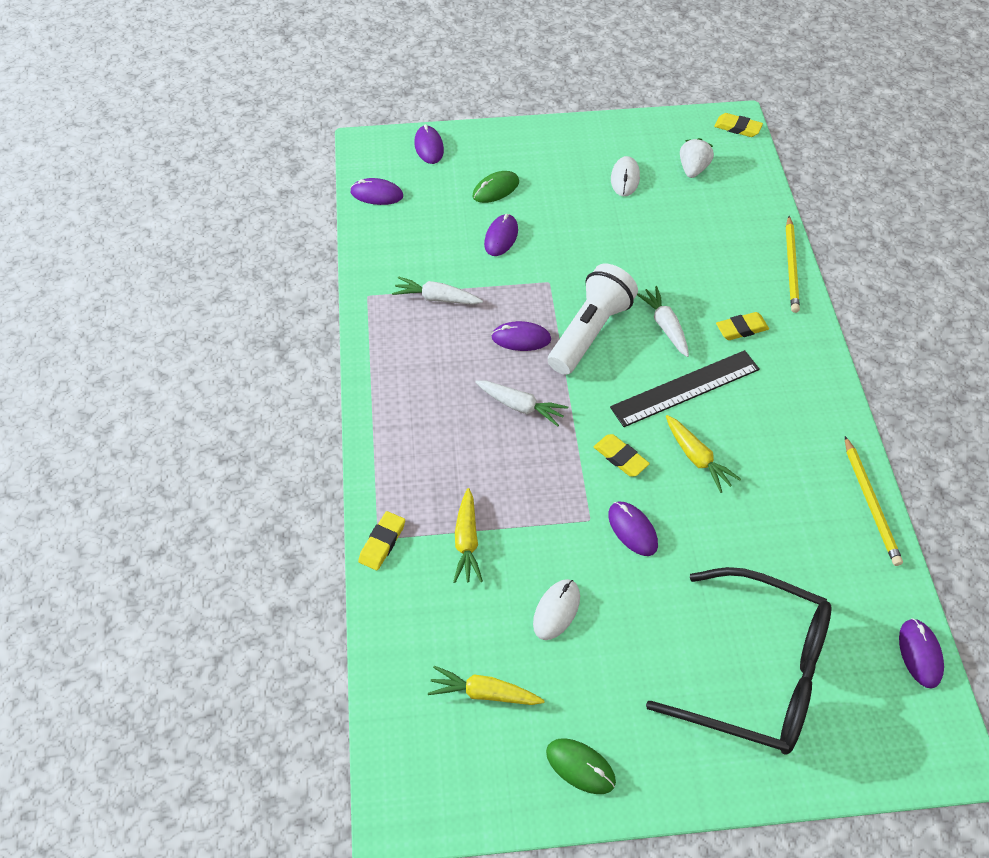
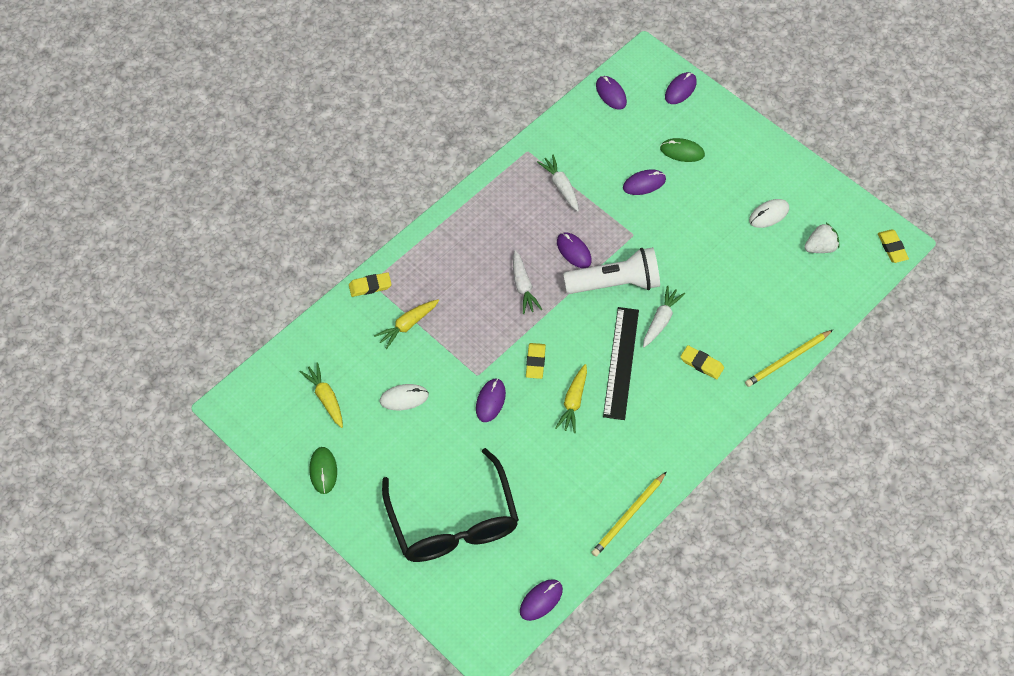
camera: 50 degrees right, 5 degrees up
(685, 388) = (621, 362): black ruler -> black ruler turned 75 degrees clockwise

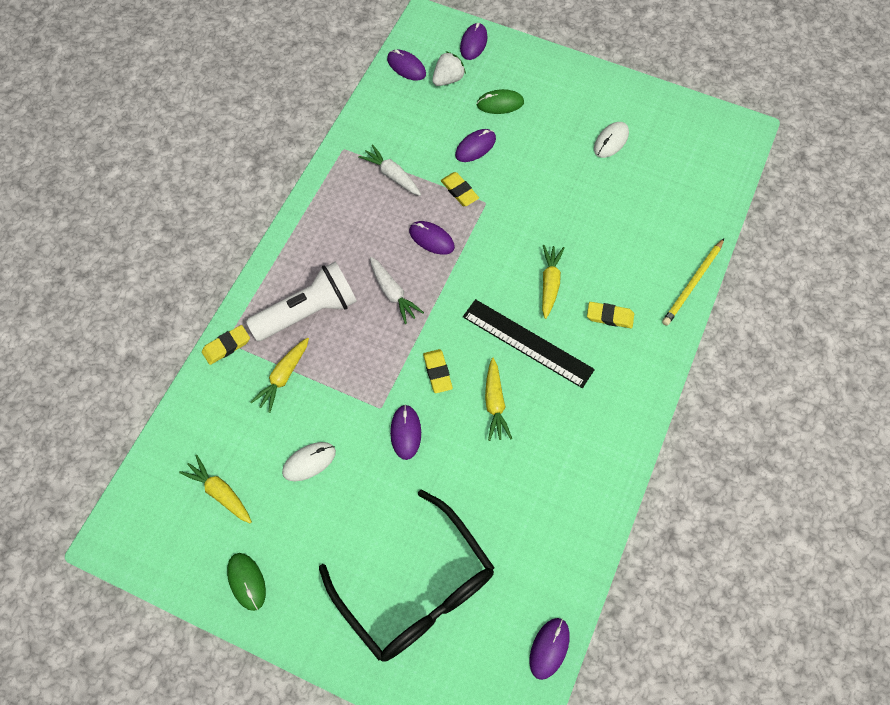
camera: 20 degrees left, 5 degrees up
(615, 283) = (487, 259): white flashlight -> white flashlight (308, 312)
(621, 362) = (527, 343): black ruler -> black ruler turned 45 degrees counterclockwise
(628, 516) = (603, 512): yellow pencil -> none
(661, 320) = (550, 283): white carrot -> yellow carrot
(820, 247) = (674, 158): white strawberry -> white strawberry (448, 79)
(892, 248) = (742, 138): yellow eraser -> yellow eraser (459, 191)

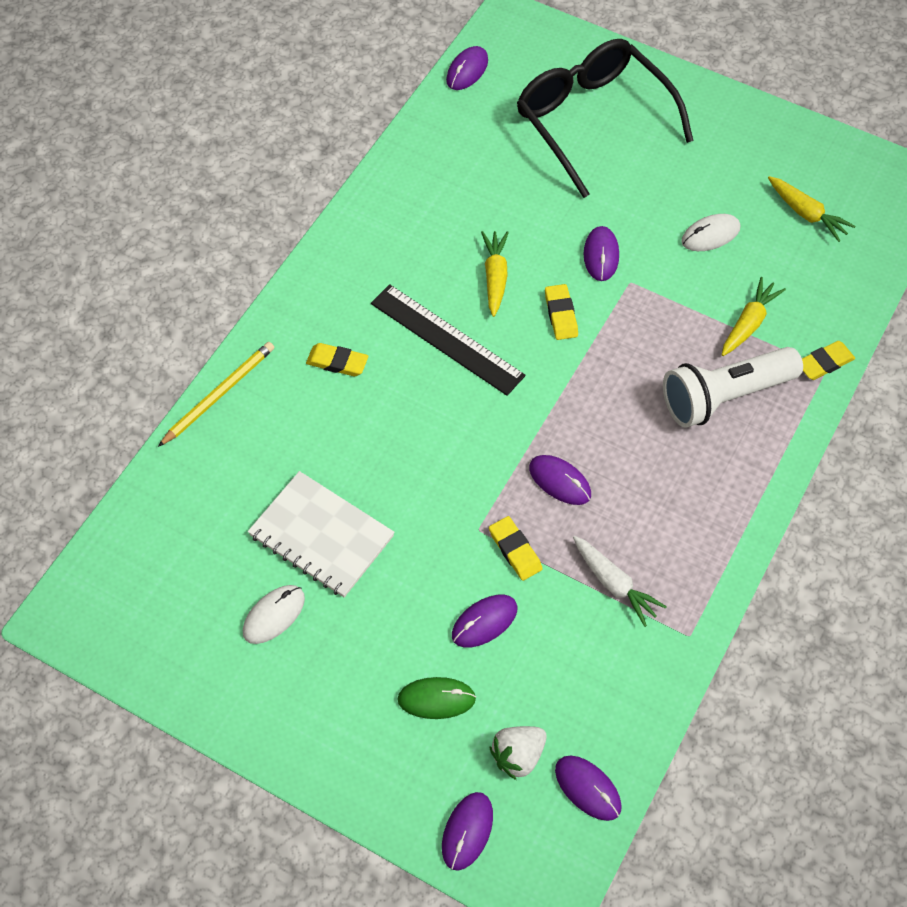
camera: 175 degrees left, 5 degrees down
(246, 581) = (766, 138): green mouse -> none
(393, 293) = (614, 412): white carrot -> none
(550, 283) = (406, 409): yellow carrot -> none
(592, 190) = (321, 535): none -> white notebook

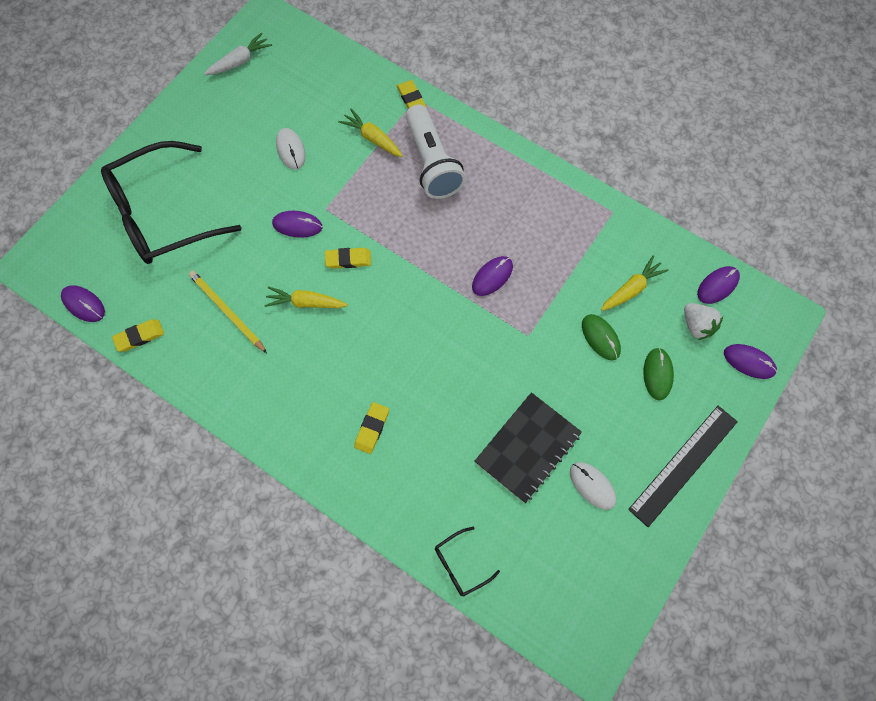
camera: 85 degrees left, 10 degrees up
(174, 468) = (460, 565): none -> black glasses
(219, 394) = (392, 526): yellow pencil -> yellow pencil (227, 311)
(321, 535) = (527, 447): white notebook -> black notebook
(446, 339) = (360, 343): black ruler -> black ruler (683, 465)
(484, 622) = (600, 337): purple mouse -> green mouse
(515, 550) = (546, 312): yellow eraser -> yellow eraser (139, 336)
(614, 584) = (574, 252): white carrot -> white carrot (240, 61)
(806, 214) = (282, 86): yellow carrot -> yellow carrot (631, 289)

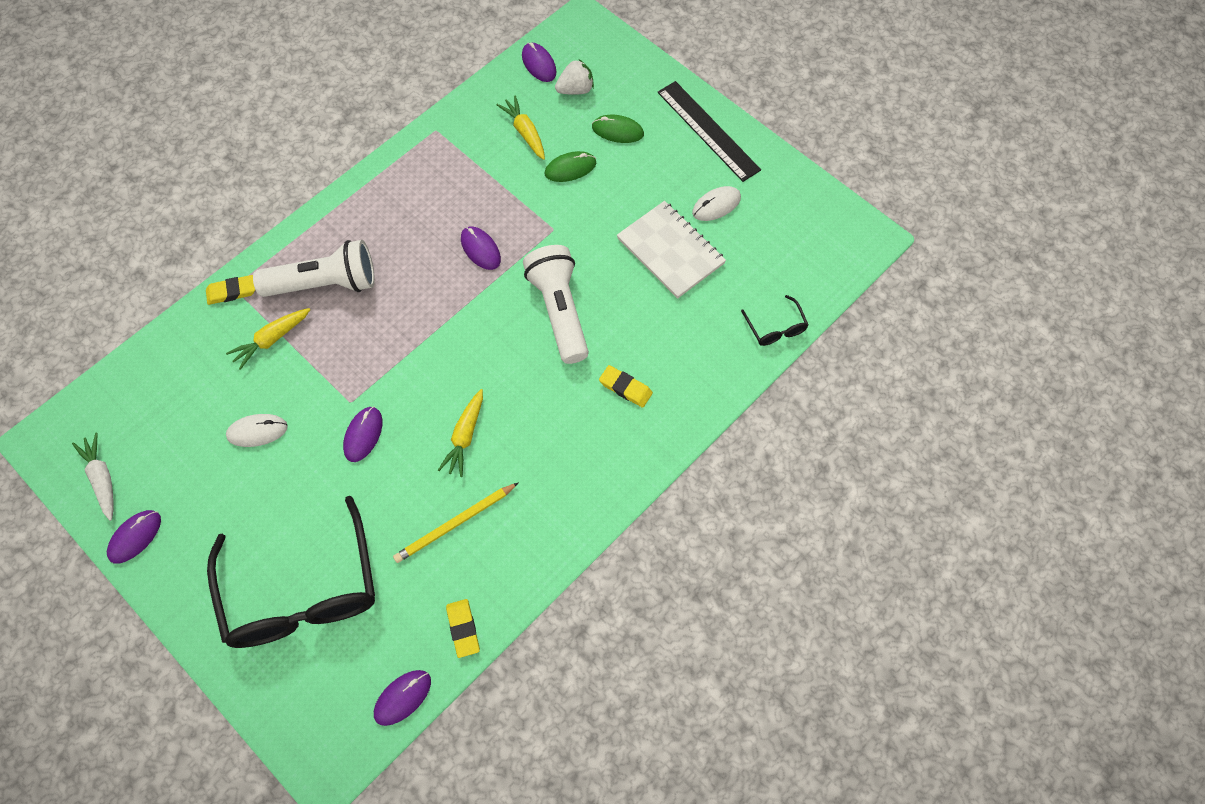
camera: 80 degrees left, 5 degrees down
(348, 259) = (423, 386): yellow eraser -> none
(441, 356) = (559, 311): none -> white flashlight
(527, 447) = (670, 251): black notebook -> white notebook
(749, 362) = (620, 59): purple mouse -> purple mouse (135, 537)

